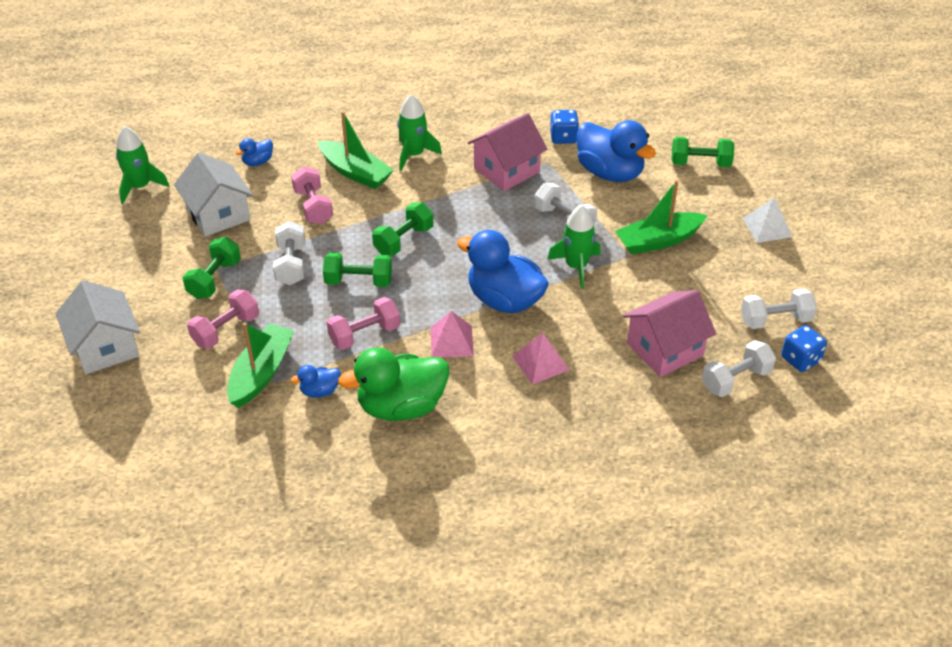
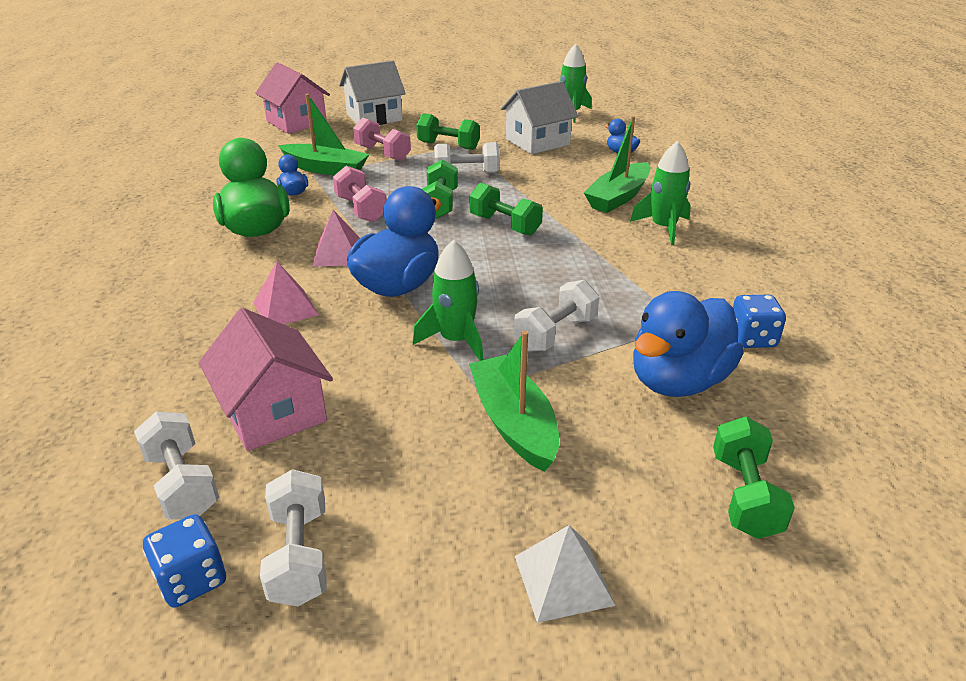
camera: 90 degrees right, 10 degrees down
(313, 207) = (555, 179): pink dumbbell -> none
(506, 170) = (653, 289): pink house -> pink house (296, 122)

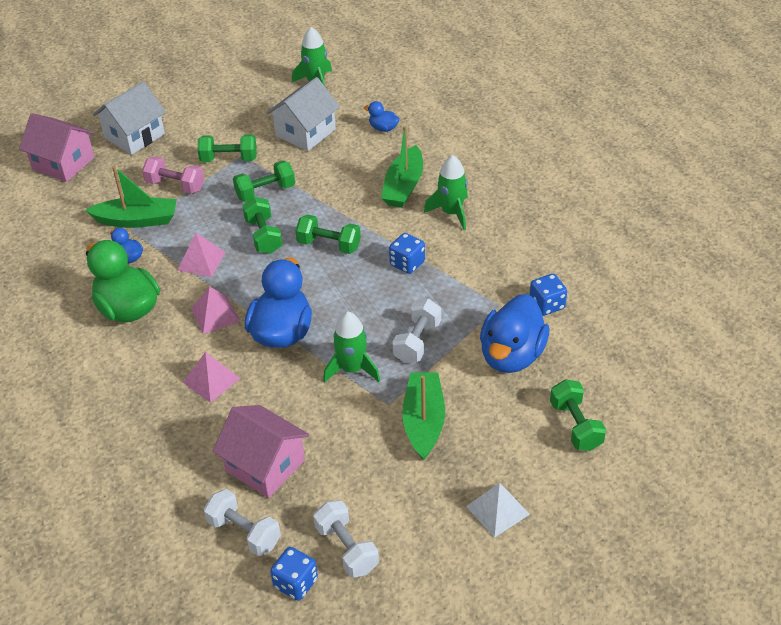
camera: 20 degrees left, 10 degrees up
(361, 209) = (201, 261): pink dumbbell -> pink pyramid
(466, 174) = (265, 192): white dumbbell -> green dumbbell
(514, 423) = (423, 421): green boat -> green boat turned 45 degrees clockwise
(585, 259) = (407, 263): none -> blue dice

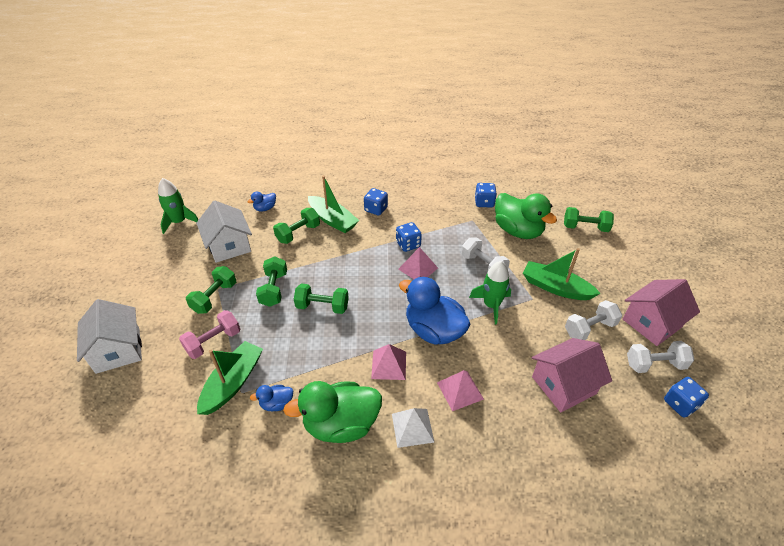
camera: 65 degrees left, 0 degrees up
(63, 163) = (96, 419): pink house -> pink house (652, 323)
(201, 261) = (320, 354): pink pyramid -> pink pyramid (418, 268)
(244, 532) = (626, 420): white dumbbell -> white dumbbell (589, 328)
(329, 245) = (361, 275): green dumbbell -> green dumbbell (298, 233)
(451, 213) = (376, 209): green rocket -> blue dice
(498, 510) = (640, 282): white pyramid -> white pyramid (412, 427)
(512, 356) = (518, 231): blue duck -> green duck

